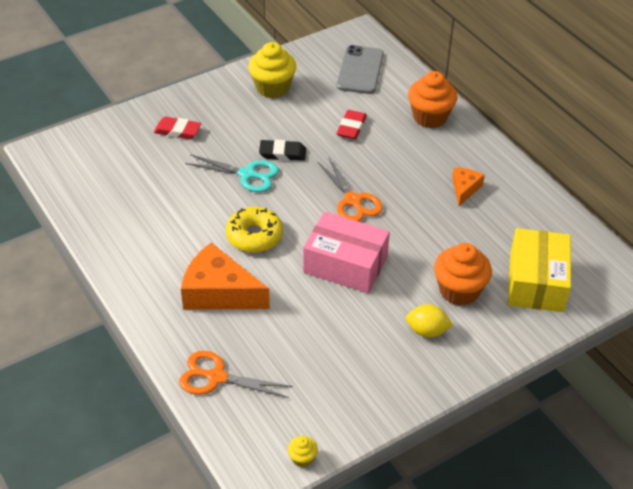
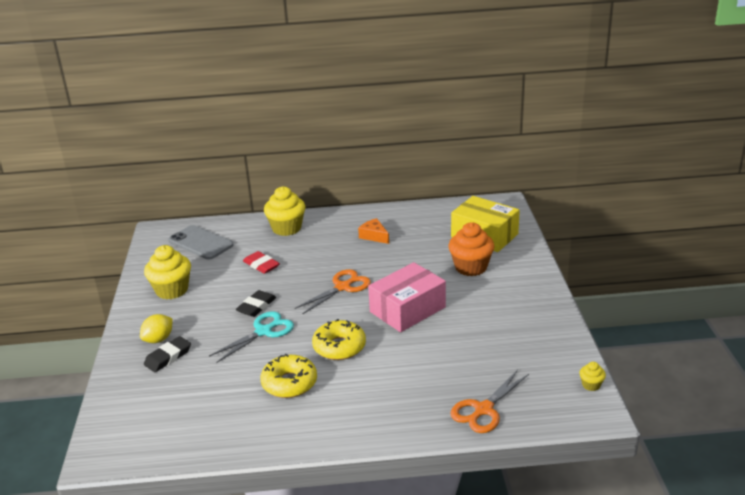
camera: 60 degrees left, 15 degrees down
(177, 131) = (168, 357): red eraser -> black eraser
(183, 223) = (289, 383): none -> yellow donut
(219, 292) = (389, 383): orange cheese -> none
(353, 201) = (343, 287): orange scissors -> orange scissors turned 45 degrees counterclockwise
(427, 331) = (500, 292): yellow lemon -> yellow lemon (158, 339)
(430, 117) = (286, 228): orange cupcake -> yellow cupcake

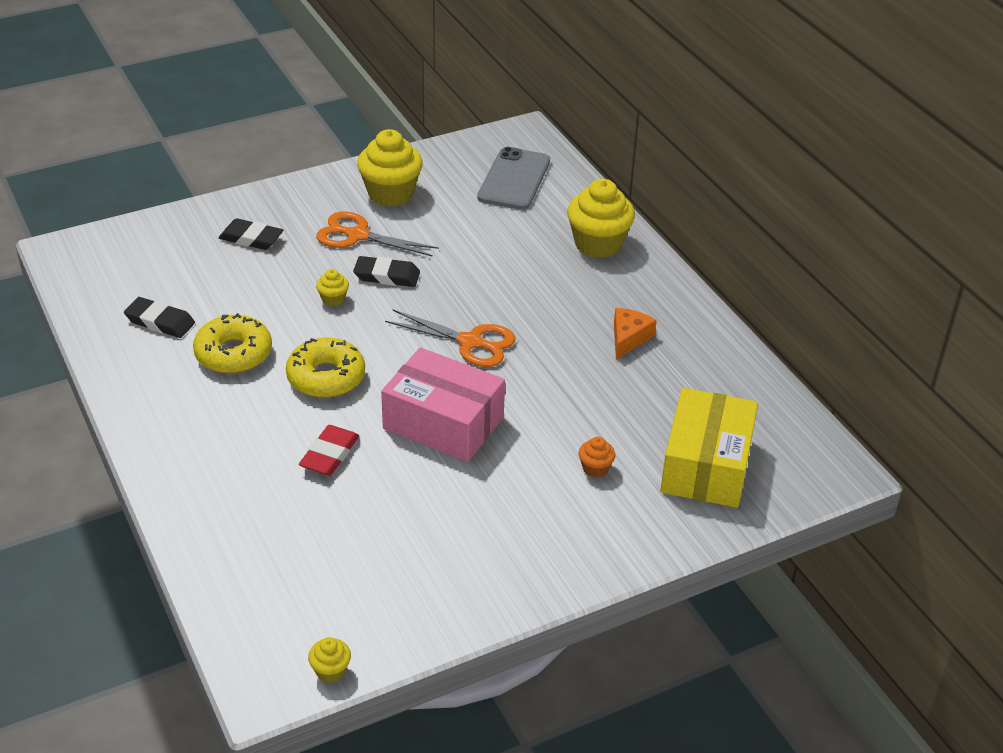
camera: 65 degrees right, 10 degrees up
(158, 339) = (283, 219): yellow lemon -> none
(229, 414) = (160, 322): none -> black eraser
(261, 265) = (487, 250): red eraser -> red eraser (329, 454)
(264, 331) = (333, 299): turquoise scissors -> yellow cupcake
(470, 267) = (595, 468): orange cupcake -> orange cupcake, size x0.46
(483, 410) = (234, 554): orange scissors -> orange scissors (357, 235)

